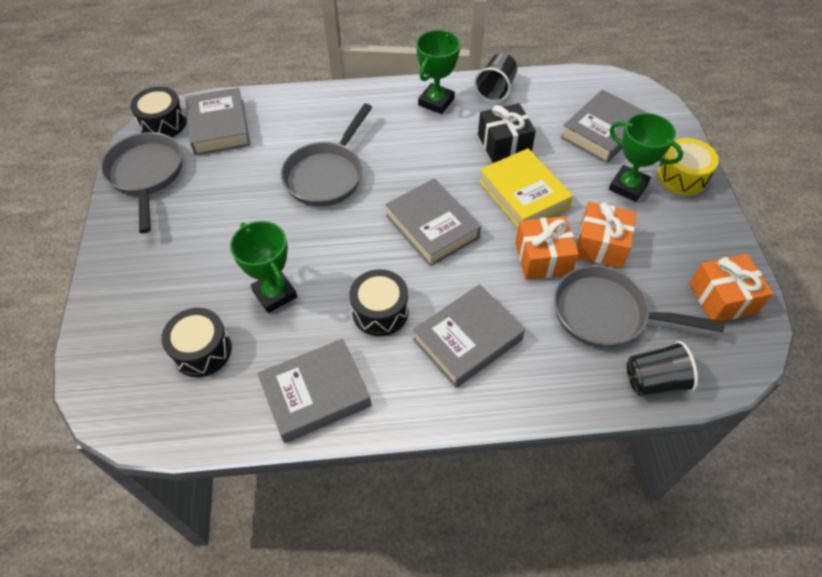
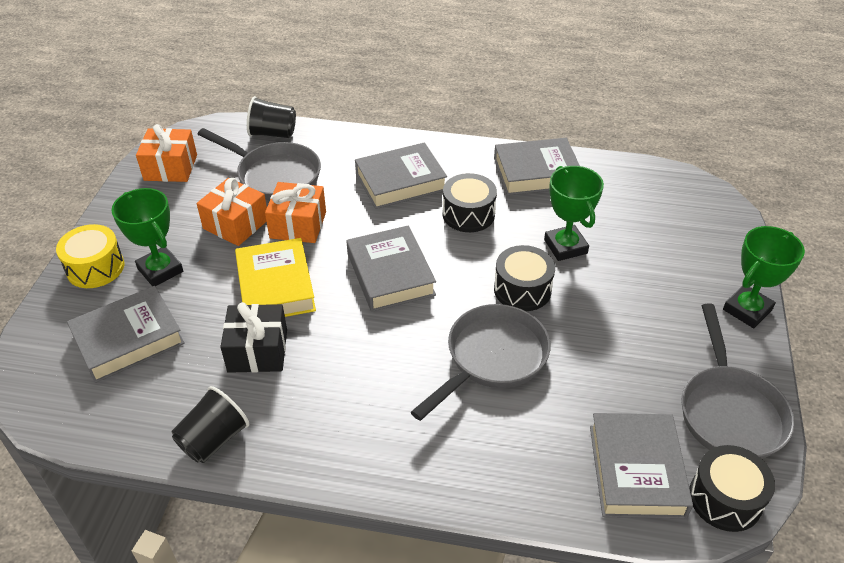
camera: 165 degrees left, 10 degrees down
(202, 350) = (633, 217): black drum -> black drum (522, 289)
(436, 102) = (309, 438): green trophy -> green trophy (747, 310)

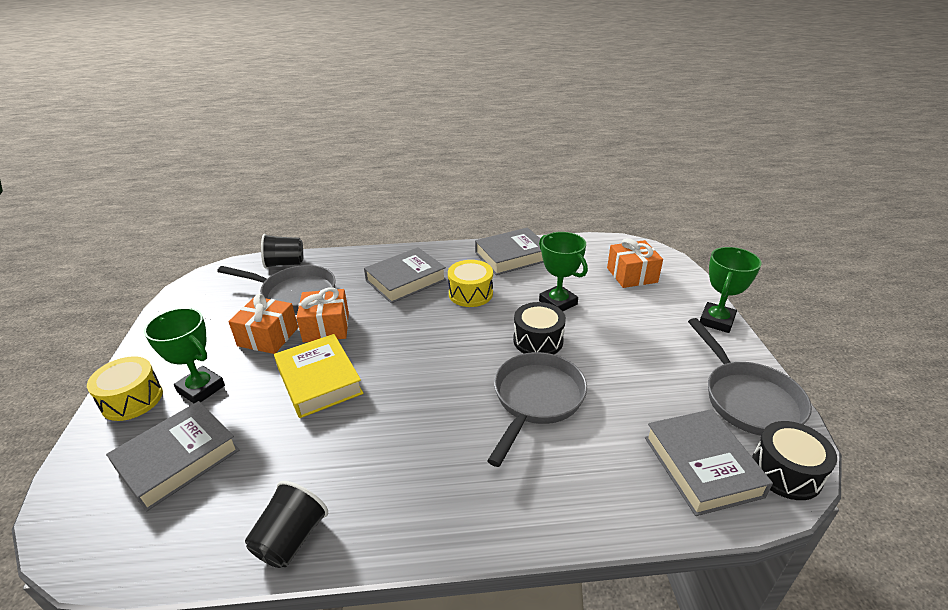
camera: 15 degrees left, 10 degrees down
(170, 167) = (196, 303): orange gift -> orange gift (632, 275)
(257, 351) = (316, 440): black gift -> none
(390, 274) = (421, 350): grey book -> none
(468, 214) = (470, 293): black drum -> yellow drum

